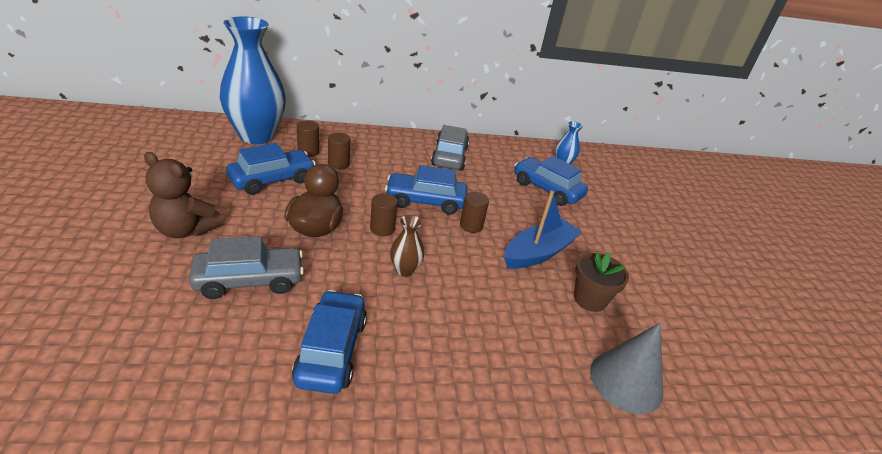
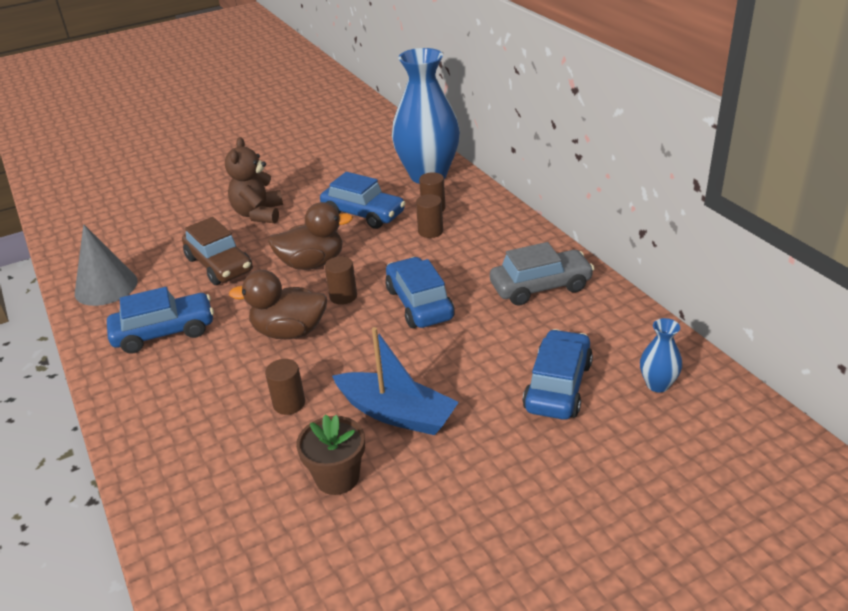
camera: 75 degrees right, 0 degrees up
(249, 280) = (219, 265): grey car -> brown car
(405, 270) = (289, 332): brown vase -> brown duck
(471, 225) = (403, 348): brown cylinder -> brown cylinder (289, 403)
(626, 381) = (214, 533): grey cone -> grey cone (106, 287)

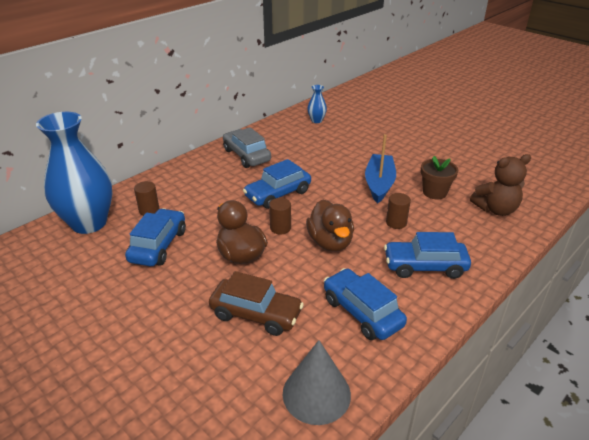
camera: 110 degrees left, 0 degrees up
(219, 265) = (256, 314): brown car -> brown car turned 75 degrees clockwise
(258, 214) = (158, 318): brown teddy bear -> brown teddy bear (495, 209)
(430, 231) = (185, 205): brown cylinder -> none
(558, 386) = (331, 143): blue car -> blue car (424, 266)

